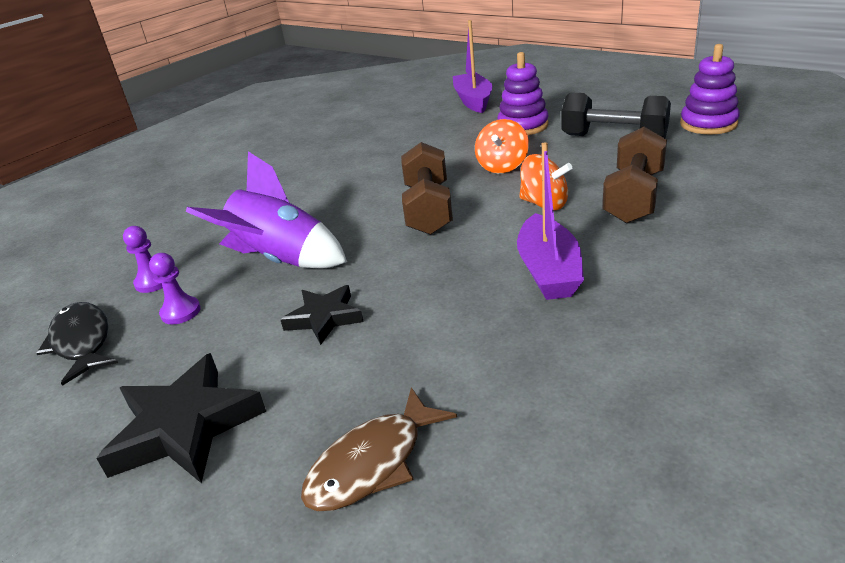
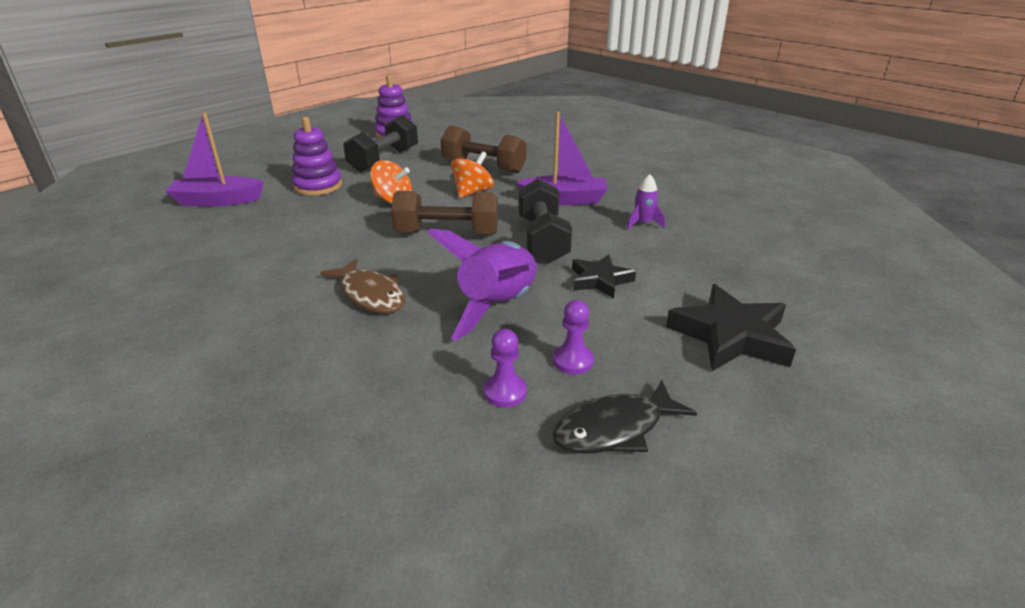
camera: 90 degrees left, 0 degrees up
(372, 463) = (747, 261): brown fish -> brown fish (370, 295)
(422, 268) = (542, 240): none -> black dumbbell
(488, 347) = (643, 223): none -> purple rocket

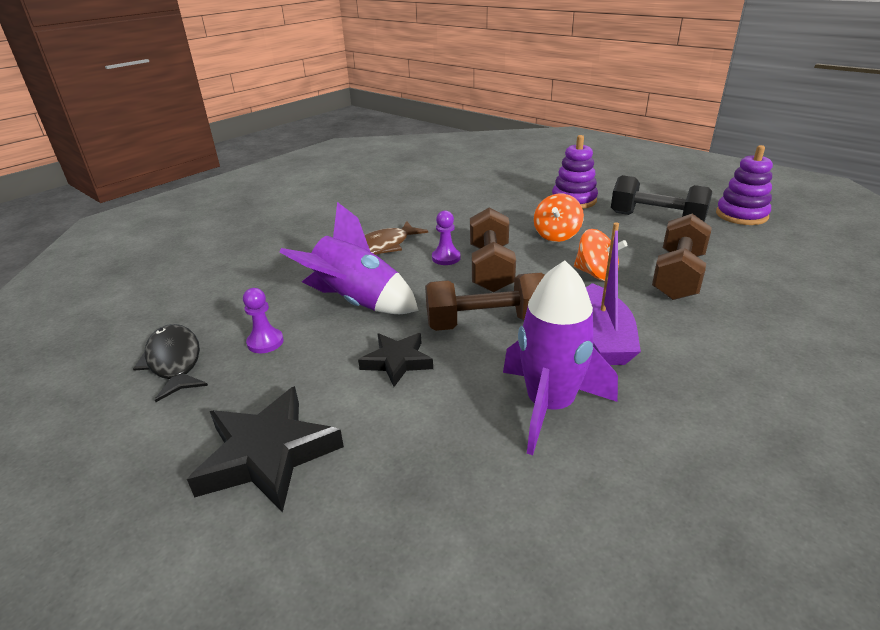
camera: 90 degrees right, 0 degrees up
(217, 201) = (528, 173): purple boat -> none
(505, 392) = (241, 311): purple pawn -> purple pawn (446, 258)
(542, 240) = (486, 323): black dumbbell -> brown dumbbell
(643, 223) = (550, 406): purple rocket -> purple rocket, size x2.16

